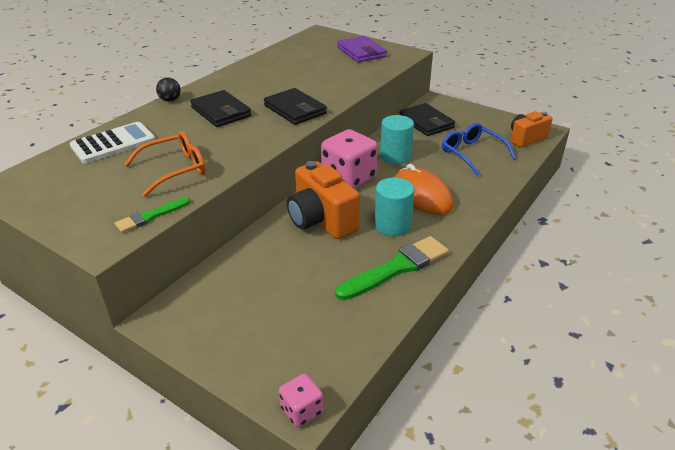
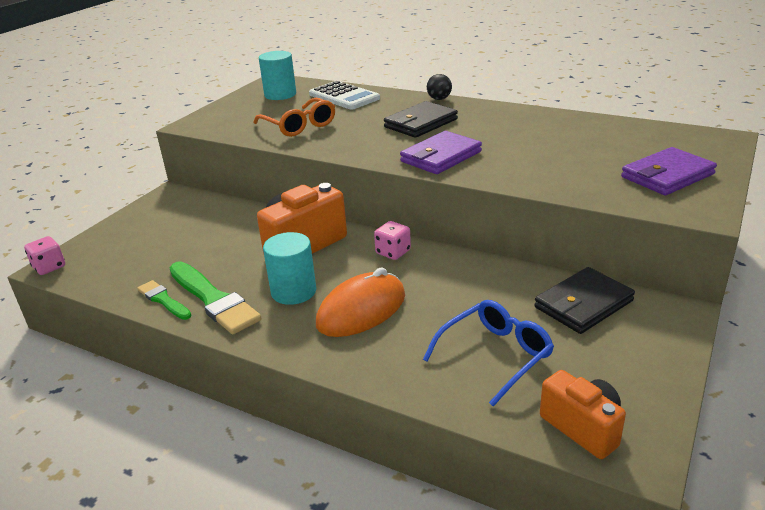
camera: 85 degrees right, 5 degrees down
(150, 216) = (225, 131): green brush -> green brush (163, 300)
(295, 110) = (441, 157): black wallet -> purple wallet
(349, 178) = (393, 252): pink dice -> pink dice, size x0.50
(395, 156) = (459, 282): turquoise cylinder -> turquoise cylinder (280, 95)

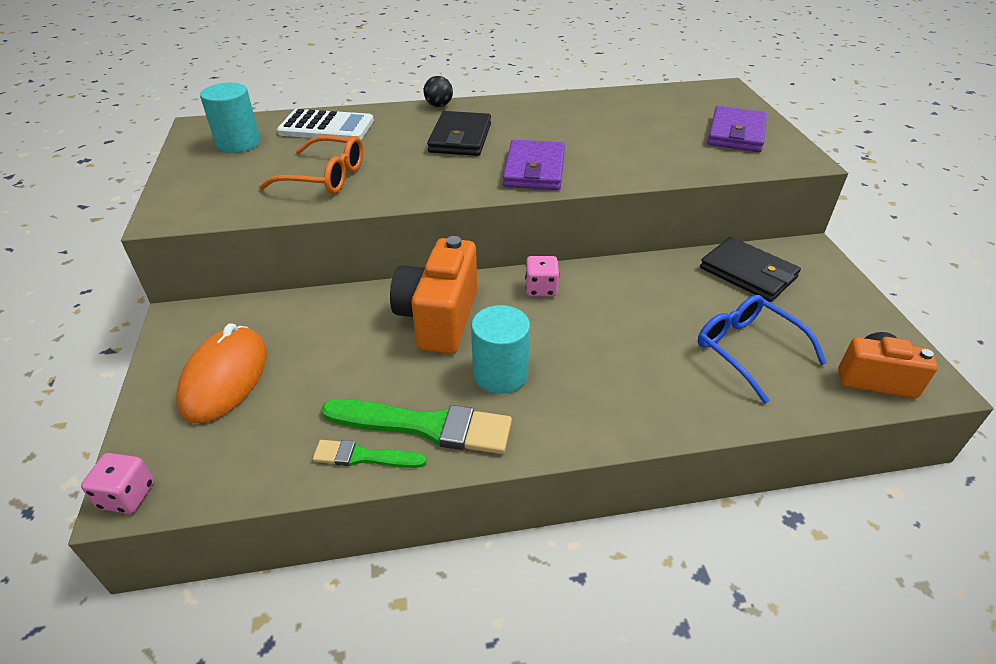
camera: 40 degrees left, 10 degrees up
(361, 310) = (591, 362): orange mouse -> orange mouse (225, 378)
(495, 356) = (748, 350): blue glasses -> blue glasses turned 45 degrees counterclockwise
(583, 304) = (748, 273): black wallet -> black wallet turned 60 degrees counterclockwise

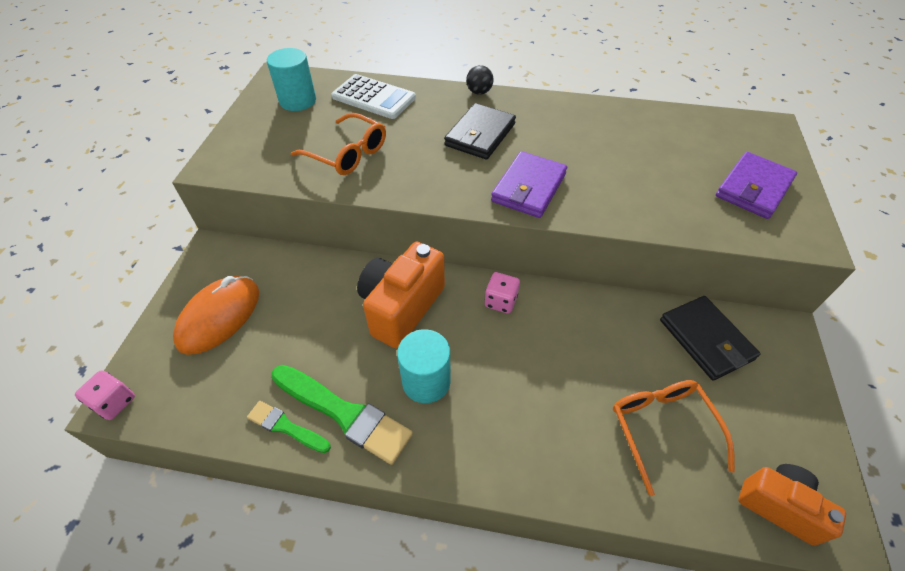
camera: 20 degrees right, 10 degrees up
(748, 350) = (662, 429): blue glasses -> orange glasses

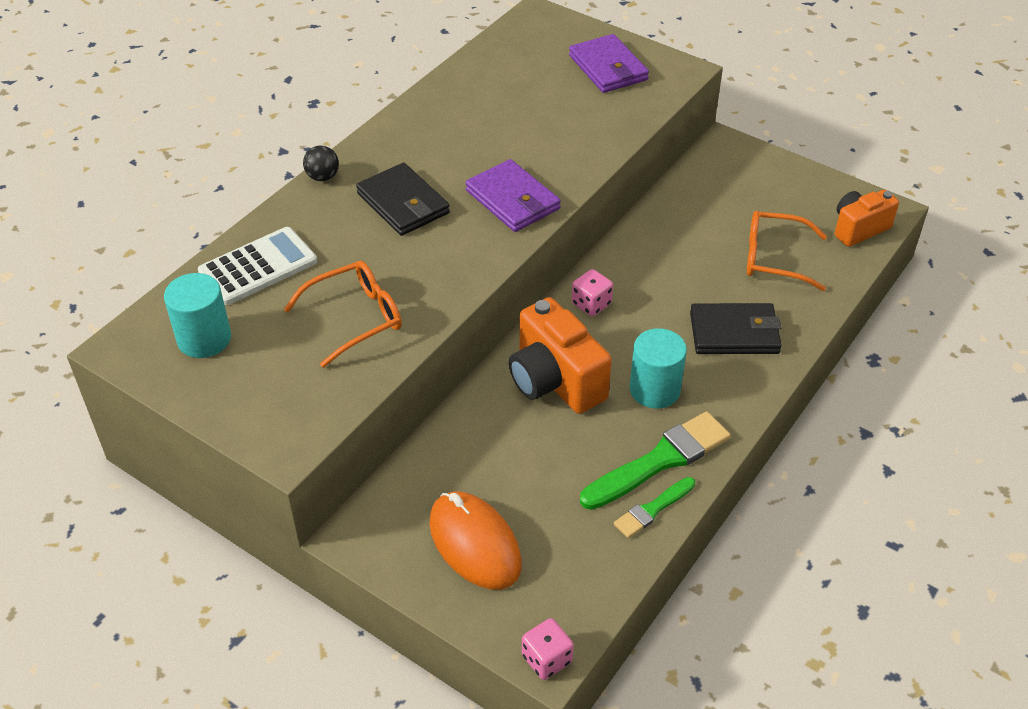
camera: 65 degrees left, 5 degrees down
(706, 339) = (708, 193): black wallet -> black wallet (734, 333)

